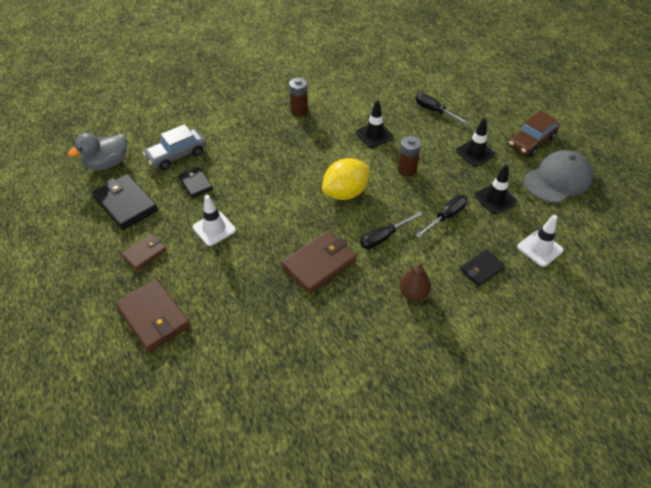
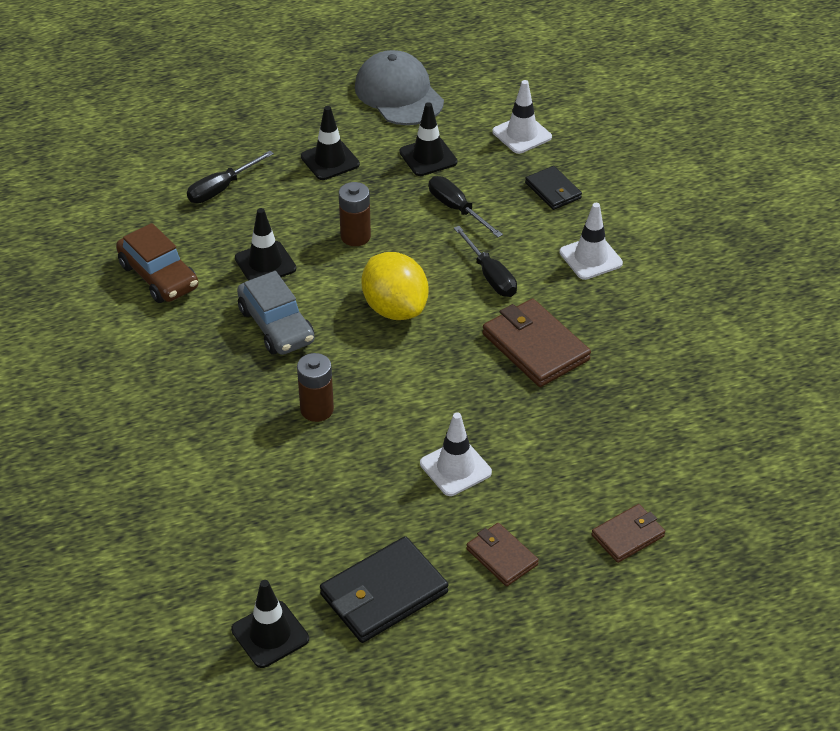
camera: 85 degrees left, 5 degrees down
(107, 164) = (270, 634): grey duck -> black traffic cone
(153, 317) = (628, 536): brown wallet -> brown wallet, size x0.59
(177, 155) = (265, 526): grey car -> grey car (276, 325)
(196, 184) = (346, 495): black wallet -> none
(299, 111) = (178, 353): brown battery -> brown battery (317, 409)
(413, 293) = (590, 258): brown pear -> white traffic cone
(531, 142) = (316, 102): brown car -> brown car (159, 276)

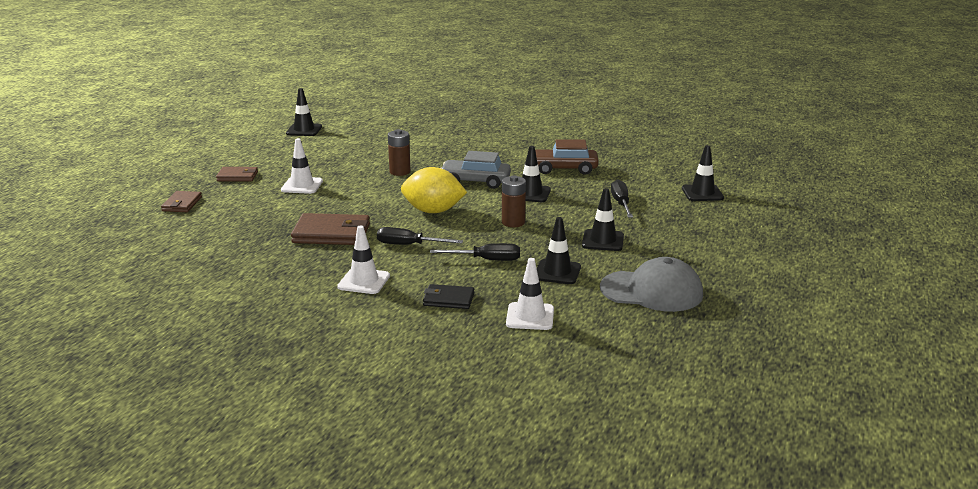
camera: 130 degrees right, 20 degrees down
(131, 147) = (702, 193): none -> black traffic cone
(383, 593) = (275, 151): black wallet -> none

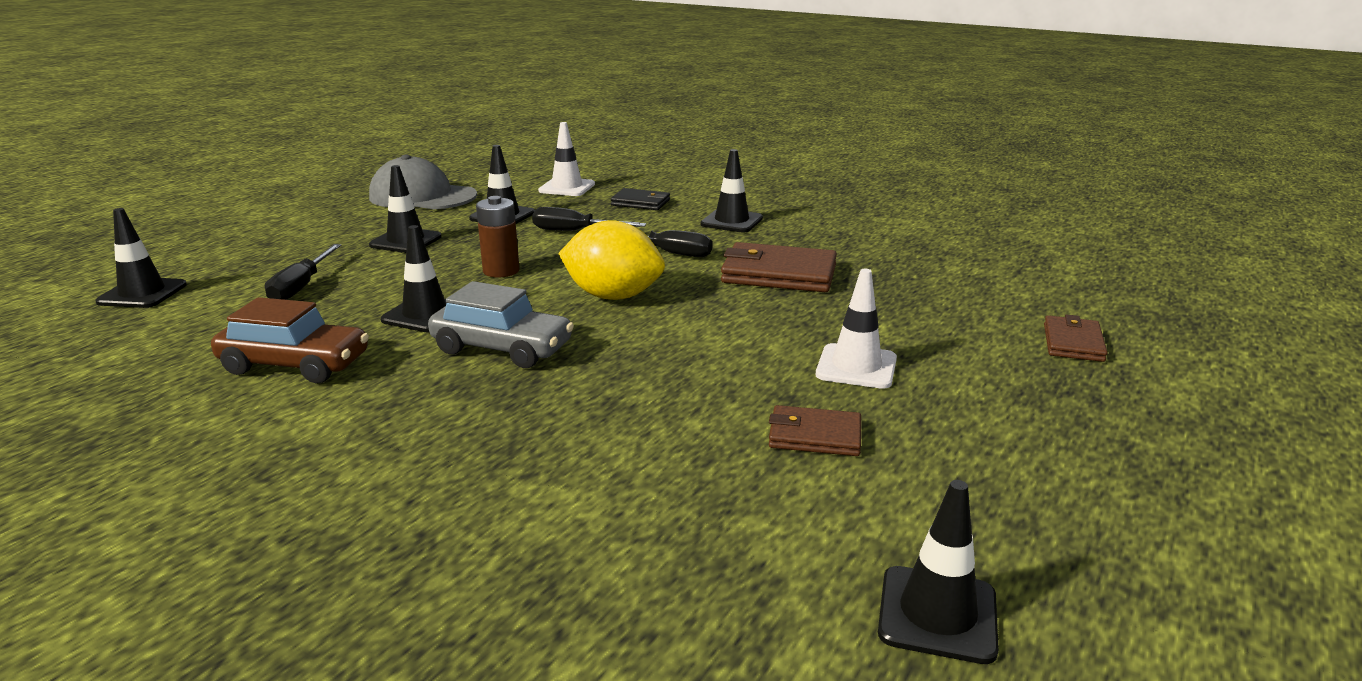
camera: 170 degrees left, 0 degrees up
(237, 176) = (1016, 405): brown wallet -> brown wallet (814, 436)
(364, 281) = (731, 221): white traffic cone -> black traffic cone
(400, 172) = (646, 387): brown battery -> none

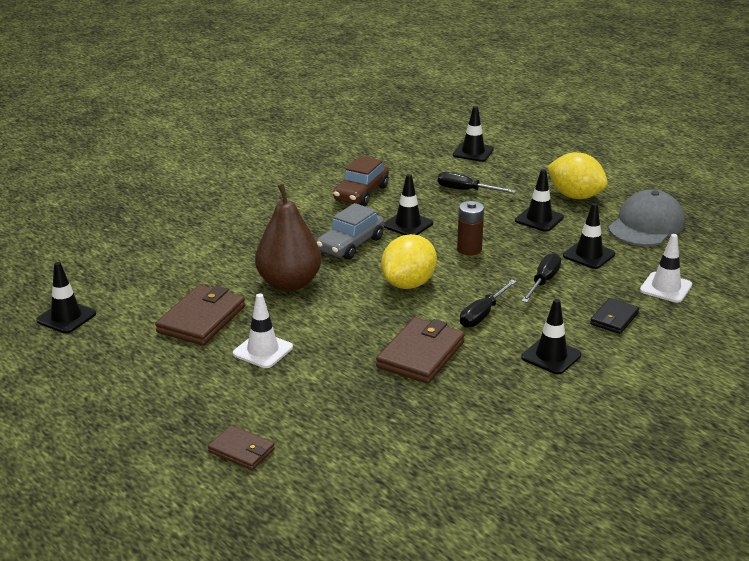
camera: 105 degrees right, 5 degrees up
(335, 227) = (575, 196): none -> yellow lemon
(653, 378) = (289, 283): none -> brown pear
(814, 436) = (202, 319): brown wallet -> brown wallet, size x1.70

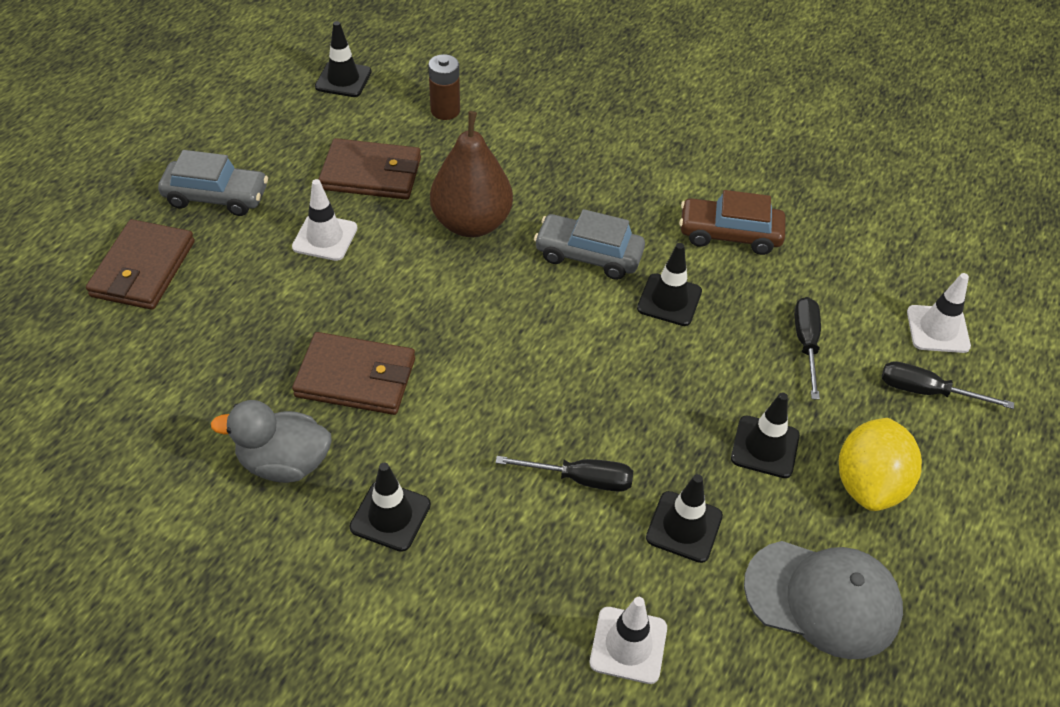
camera: 70 degrees right, 20 degrees up
(173, 401) = (216, 197): none -> grey car
(241, 451) = (143, 269): brown wallet -> brown wallet, size x1.70
(408, 284) = (515, 332): yellow lemon -> none
(469, 249) = (633, 379): brown battery -> brown battery (445, 111)
(473, 152) = (937, 329): black traffic cone -> white traffic cone
(483, 314) = (468, 424): black screwdriver -> black screwdriver (927, 392)
(489, 396) = (284, 463): none -> grey duck
(614, 318) = (511, 581): black wallet -> none

